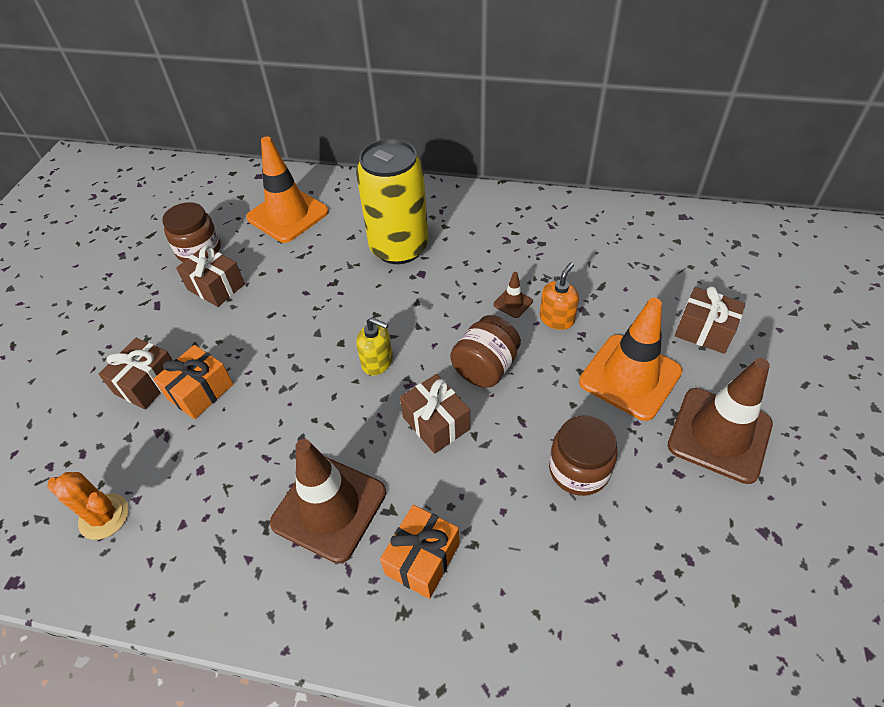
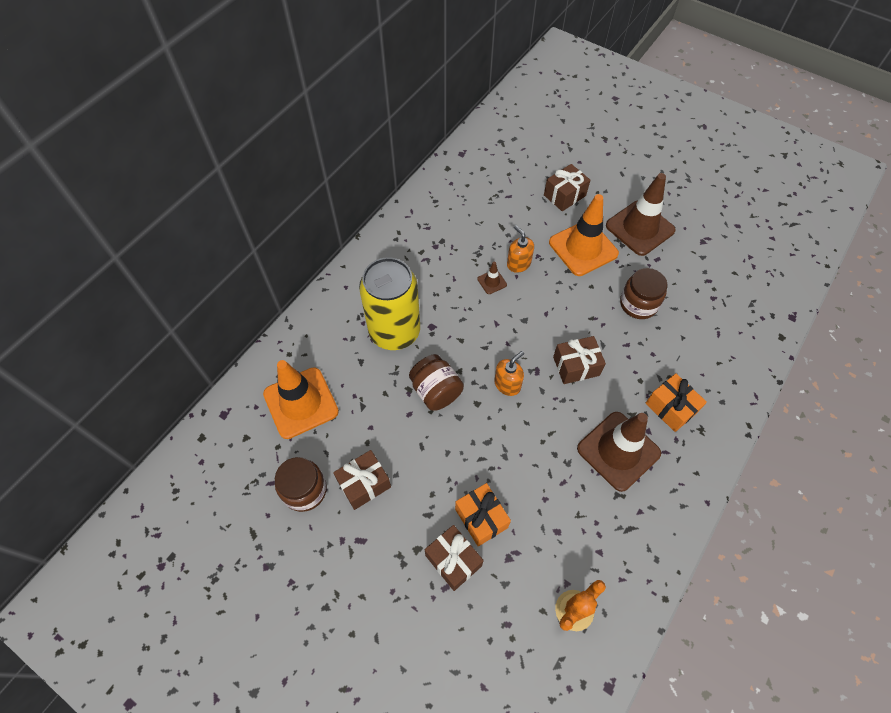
camera: 70 degrees left, 10 degrees up
(377, 362) = (507, 384): yellow soap dispenser -> orange soap dispenser
(485, 367) = (542, 320): brown jar -> brown jar (436, 391)

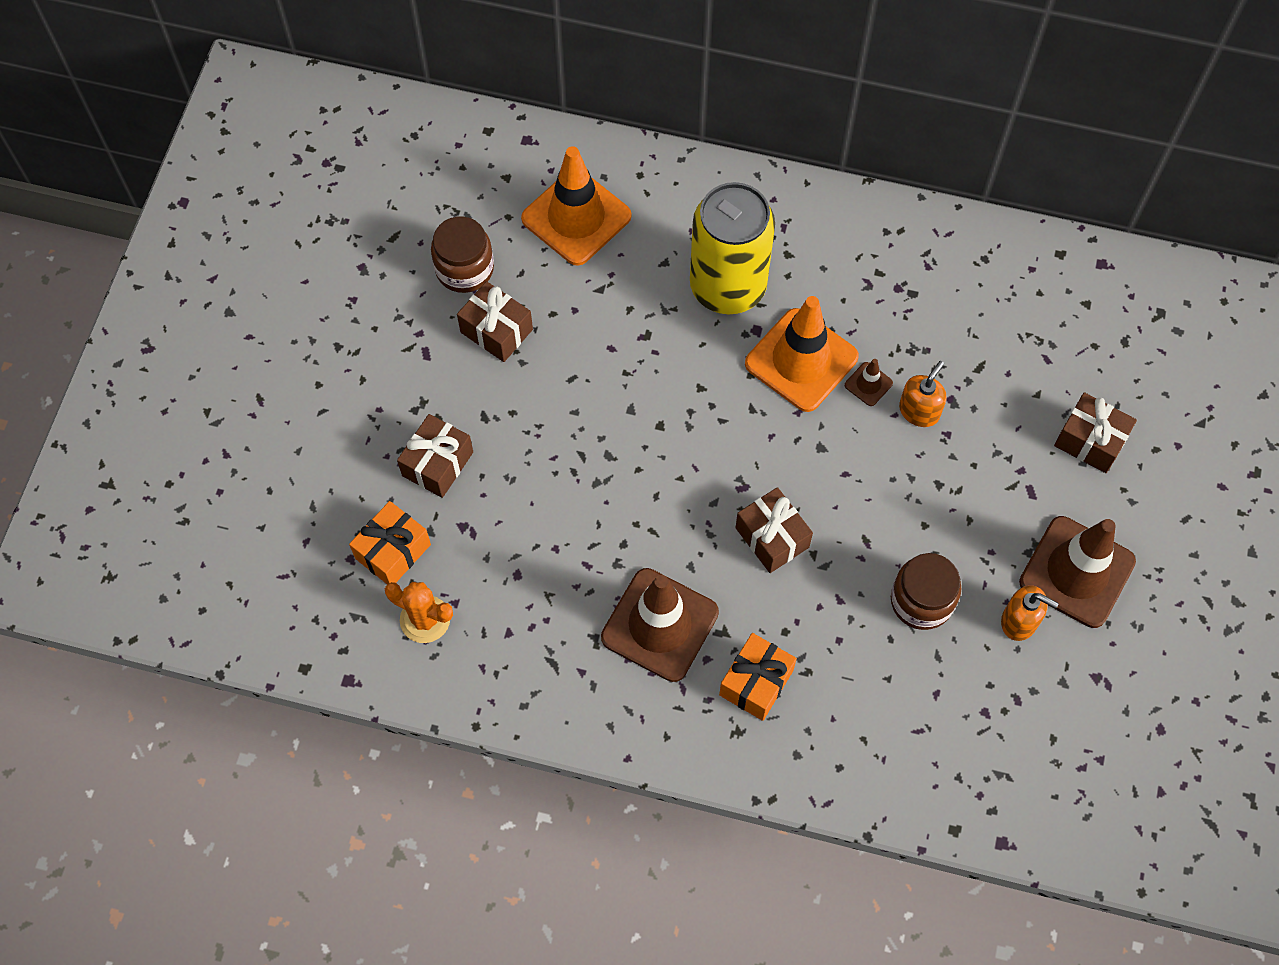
camera: 70 degrees right, 5 degrees up
(436, 391) = (657, 369): brown jar -> none
(481, 518) = (502, 479): orange gift -> orange gift (393, 551)
(507, 384) = (705, 455): orange soap dispenser -> orange soap dispenser (1019, 621)
(583, 248) = (993, 495): orange traffic cone -> orange traffic cone (801, 360)

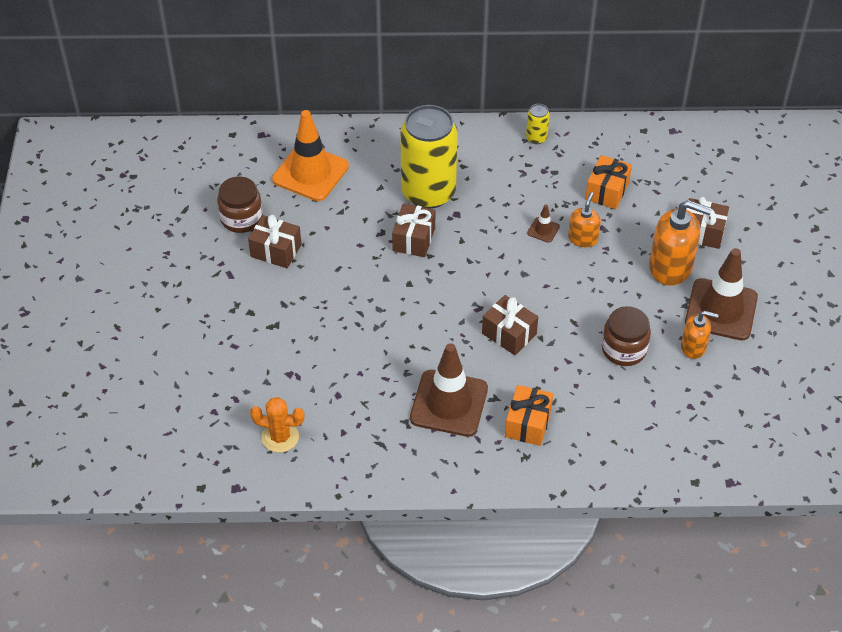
camera: 15 degrees left, 15 degrees down
(393, 551) = (243, 400): orange gift -> orange gift (607, 191)
(437, 464) = (259, 339): brown gift -> brown gift (413, 239)
(801, 360) = (493, 225): orange traffic cone -> none
(904, 232) = (536, 138): none -> yellow can
(1028, 486) = (671, 267): none -> orange soap dispenser

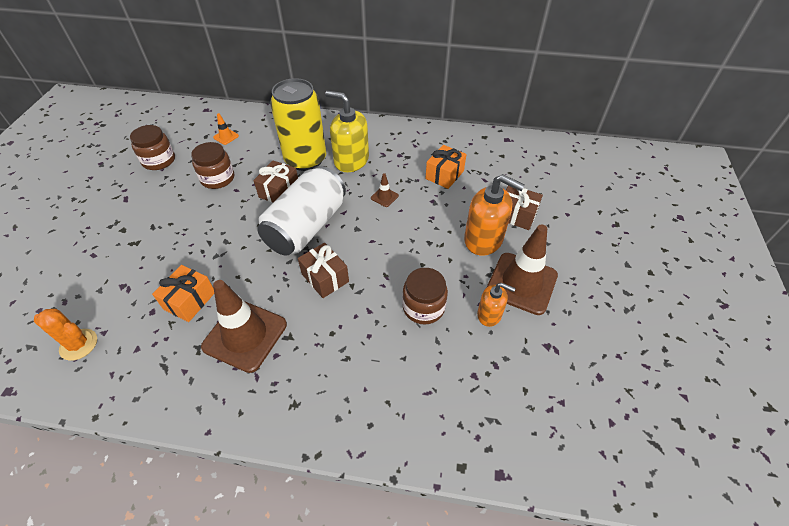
camera: 10 degrees right, 0 degrees up
(276, 251) = (170, 186): brown gift -> none
(310, 173) = (226, 137): orange traffic cone -> orange traffic cone, size x0.42
(330, 233) = (217, 178): none -> brown jar
(465, 279) = (306, 227): none -> white can
(486, 186) = (351, 160): none -> yellow soap dispenser
(528, 423) = (310, 368): orange gift -> orange gift (189, 300)
(536, 138) = (401, 133): yellow can -> none
(583, 238) = (414, 207): orange soap dispenser -> none

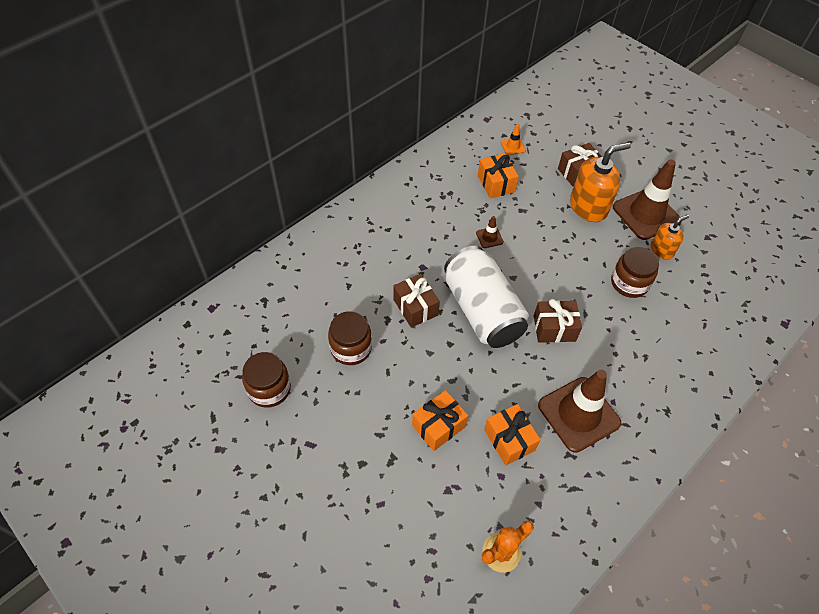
camera: 55 degrees left, 5 degrees up
(178, 253) = (438, 426): none -> orange gift
(226, 137) = (284, 311): orange traffic cone -> orange traffic cone (513, 146)
(305, 159) = (386, 265): yellow can -> none
(351, 160) = (419, 233): yellow soap dispenser -> none

